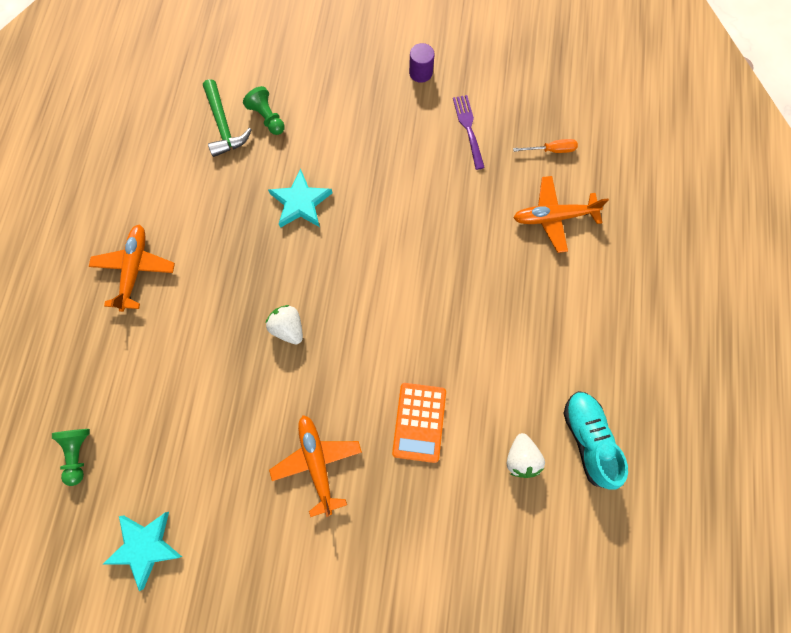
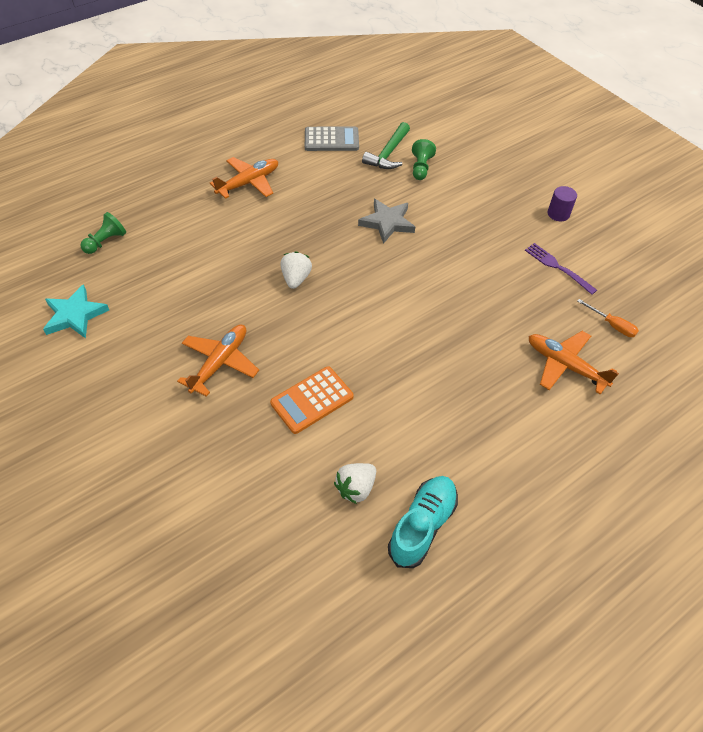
camera: 45 degrees right, 20 degrees down
(156, 153) = (331, 140): none -> grey calculator
(300, 202) = (387, 222): turquoise star -> grey star
(468, 129) = (557, 267): purple fork -> purple fork turned 75 degrees counterclockwise

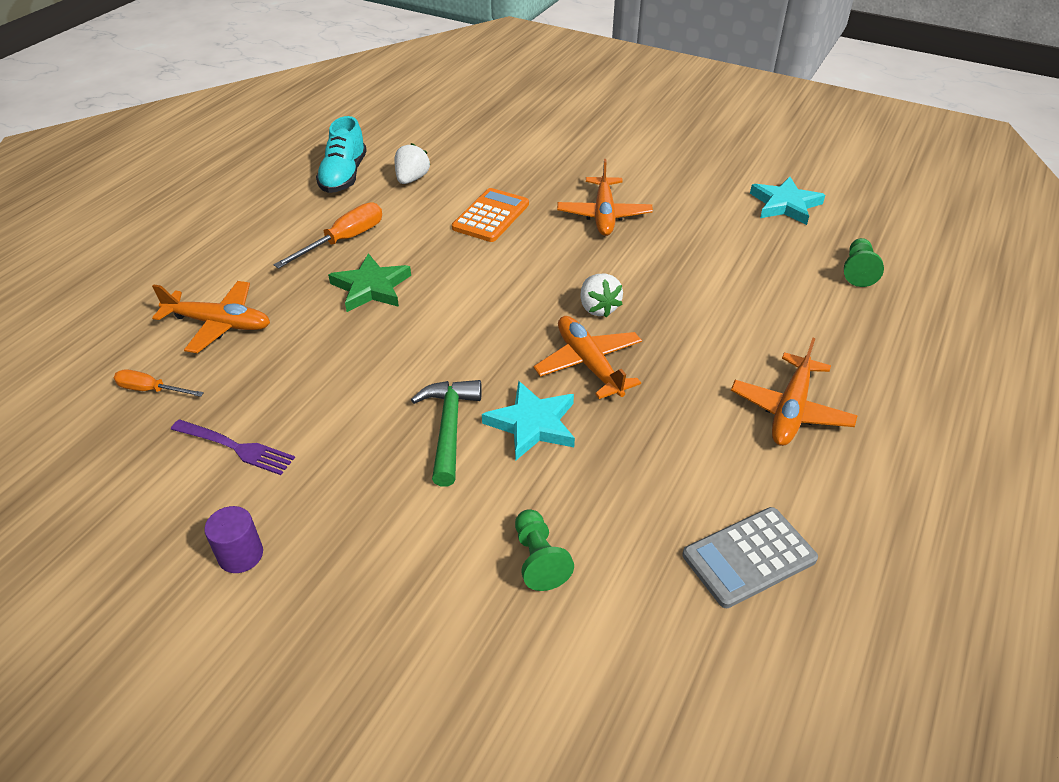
camera: 155 degrees right, 10 degrees down
(332, 244) = (589, 364): none -> orange plane
(387, 222) = (532, 424): grey star -> turquoise star
(388, 154) = (620, 568): green hammer -> green hammer (449, 427)
(443, 357) = (371, 287): none -> green star
(450, 421) = (344, 240): none -> orange screwdriver

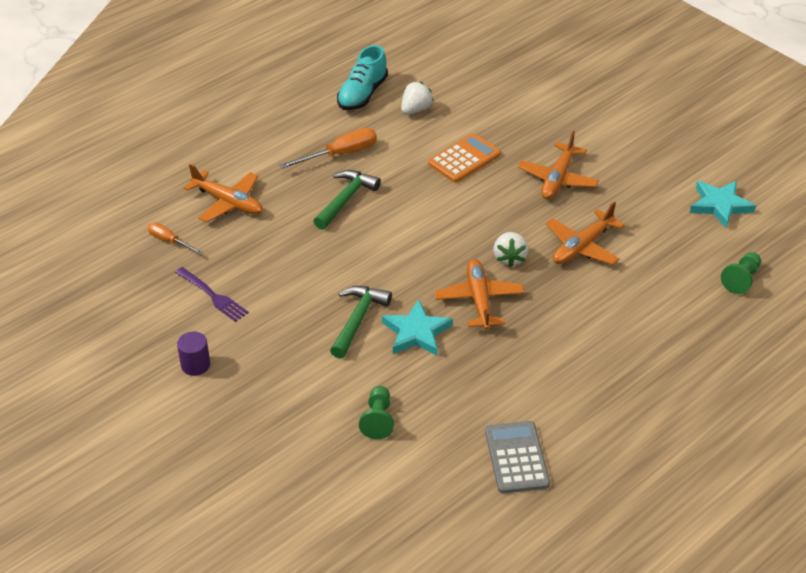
camera: 20 degrees right, 0 degrees up
(371, 287) = (346, 199): green star -> green hammer
(749, 557) = (516, 458): grey calculator -> grey calculator turned 90 degrees clockwise
(790, 410) = (609, 372): orange plane -> orange plane (582, 246)

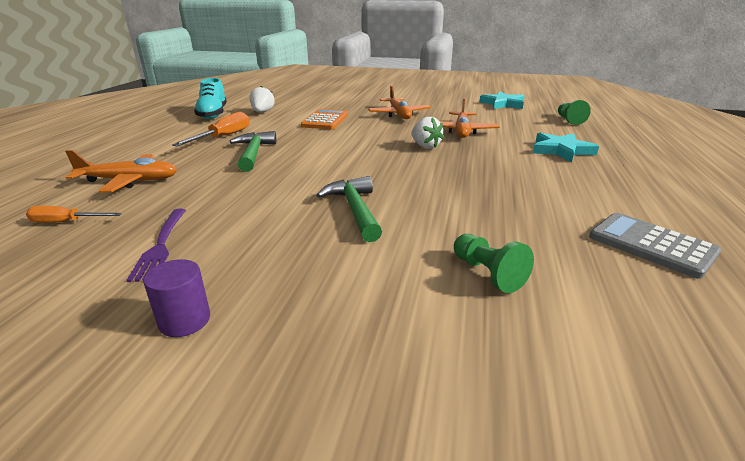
camera: 35 degrees left, 15 degrees down
(213, 296) = (161, 245): purple fork -> purple fork turned 75 degrees clockwise
(416, 332) = (420, 200): turquoise star -> turquoise star (561, 150)
(479, 300) = (439, 168): orange plane -> none

